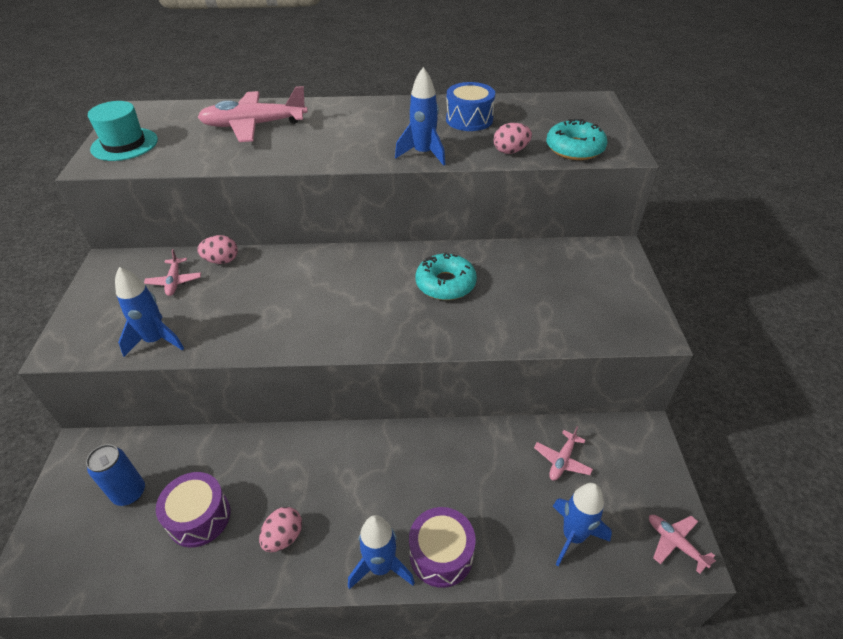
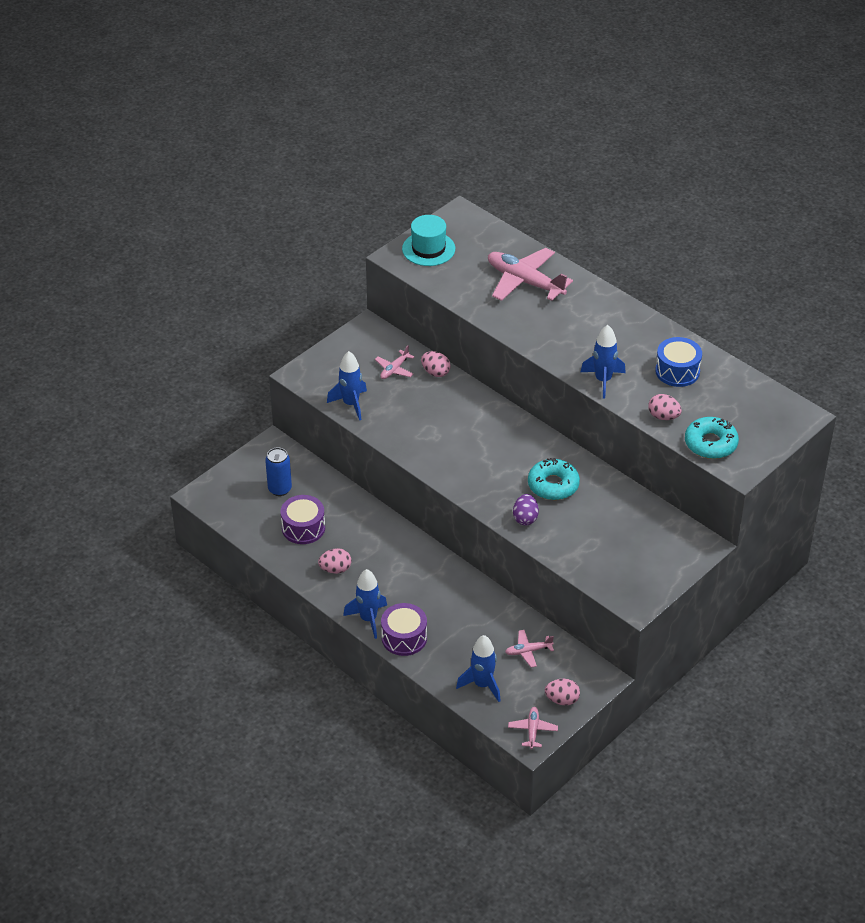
camera: 45 degrees right, 0 degrees up
(462, 328) = (525, 518): none -> purple egg
(650, 483) = (562, 700): none -> pink egg

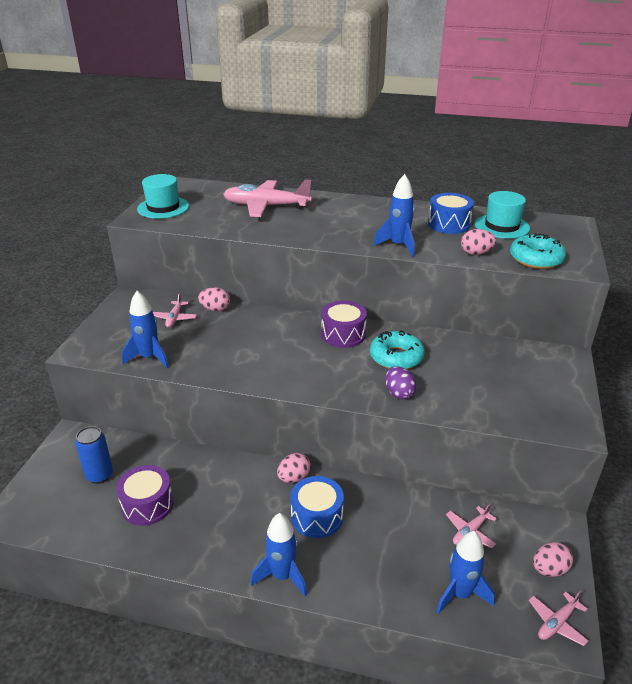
camera: 30 degrees left, 10 degrees down
(335, 569) = (209, 534): pink egg -> pink egg (294, 478)
(404, 638) = (336, 579): purple drum -> purple drum (343, 334)
(422, 590) = (317, 516): none -> blue drum
(532, 730) = (557, 623): pink plane -> pink plane turned 105 degrees counterclockwise
(725, 393) = (502, 226): none -> turquoise hat

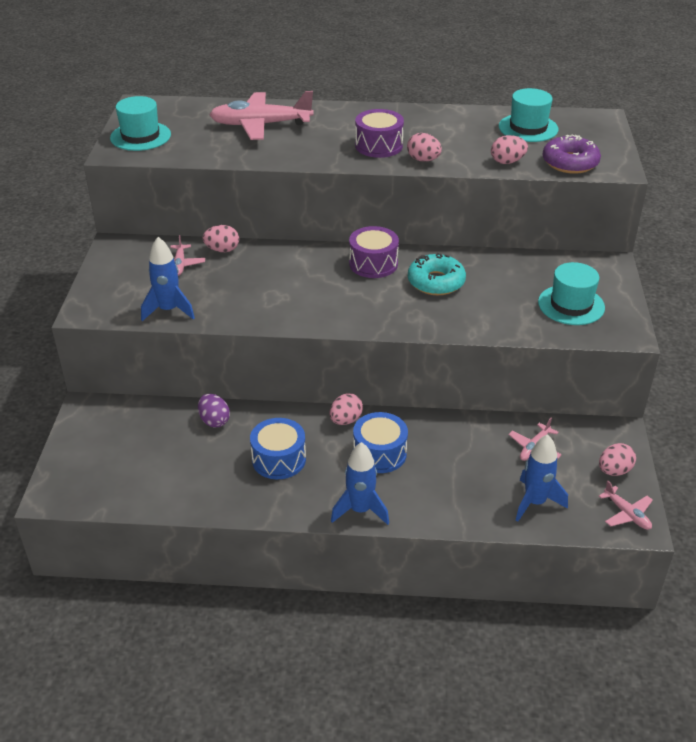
camera: 10 degrees left, 5 degrees up
(99, 475) = (136, 443): blue can -> none
(147, 505) = (199, 465): purple drum -> purple drum (378, 146)
(398, 245) = (423, 160): blue rocket -> pink egg
(399, 393) = (447, 318): purple egg -> purple egg (214, 421)
(449, 224) = (471, 130): blue drum -> blue drum (279, 459)
(522, 393) = (571, 305): none -> turquoise hat
(536, 259) = (570, 163): turquoise donut -> purple donut
(557, 623) = (627, 514): pink plane -> pink plane turned 75 degrees counterclockwise

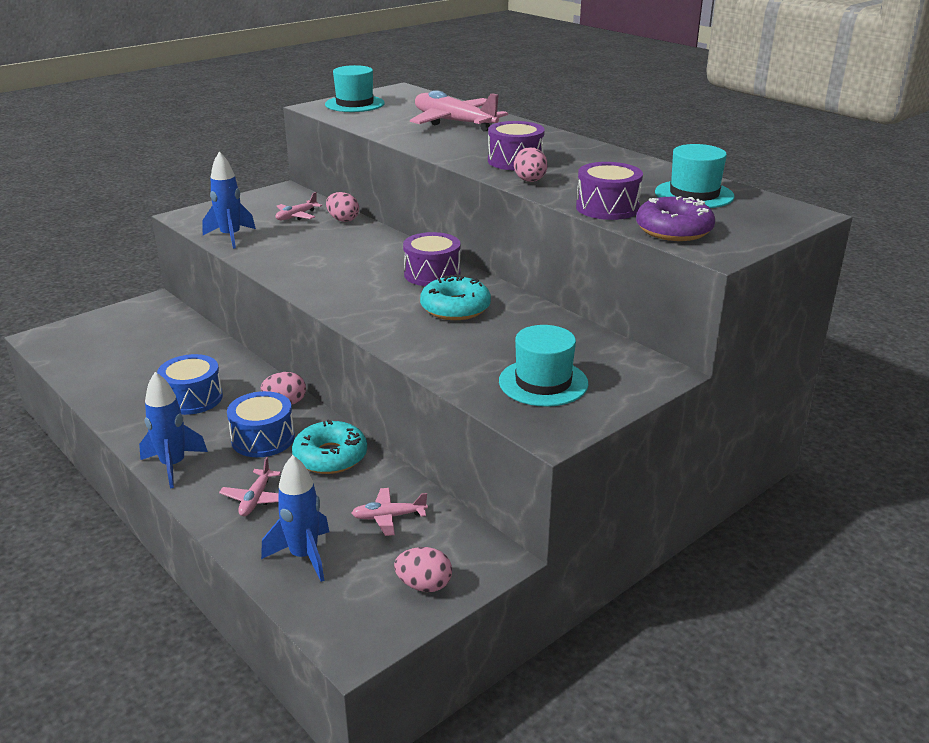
camera: 45 degrees right, 10 degrees down
(214, 421) = (204, 351): purple egg -> none
(439, 436) = (330, 456): none -> turquoise donut
(507, 162) = (607, 208): pink egg -> purple drum
(627, 514) = (363, 627): pink plane -> pink plane (256, 499)

